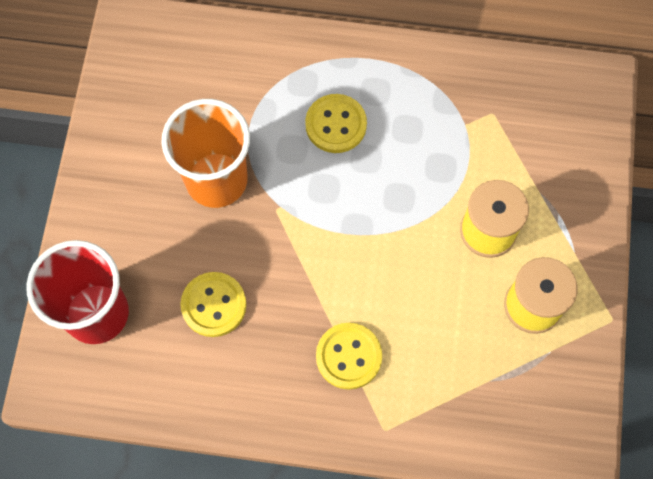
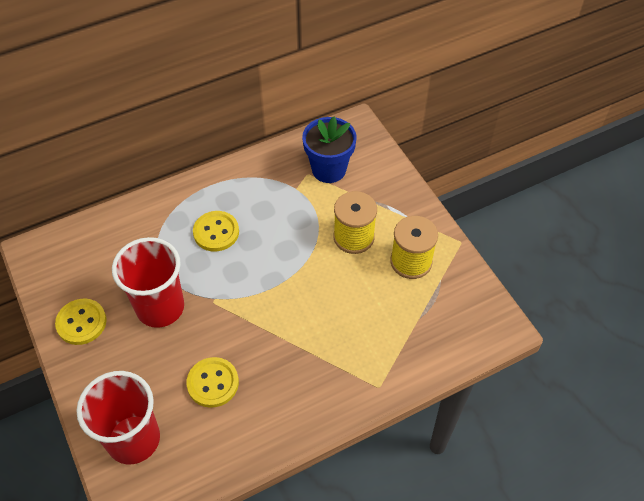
camera: 35 degrees left, 15 degrees down
(216, 180) = (160, 307): orange cup -> red cup
(348, 356) = (324, 358): yellow button -> yellow button (81, 322)
(522, 123) = (329, 169): none -> blue flower pot

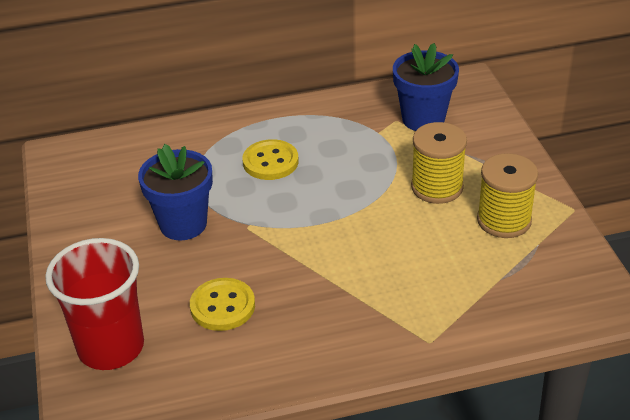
camera: 15 degrees right, 15 degrees down
(81, 322) = (88, 226): yellow button -> none
(160, 307) = (183, 224): red cup -> blue flower pot

